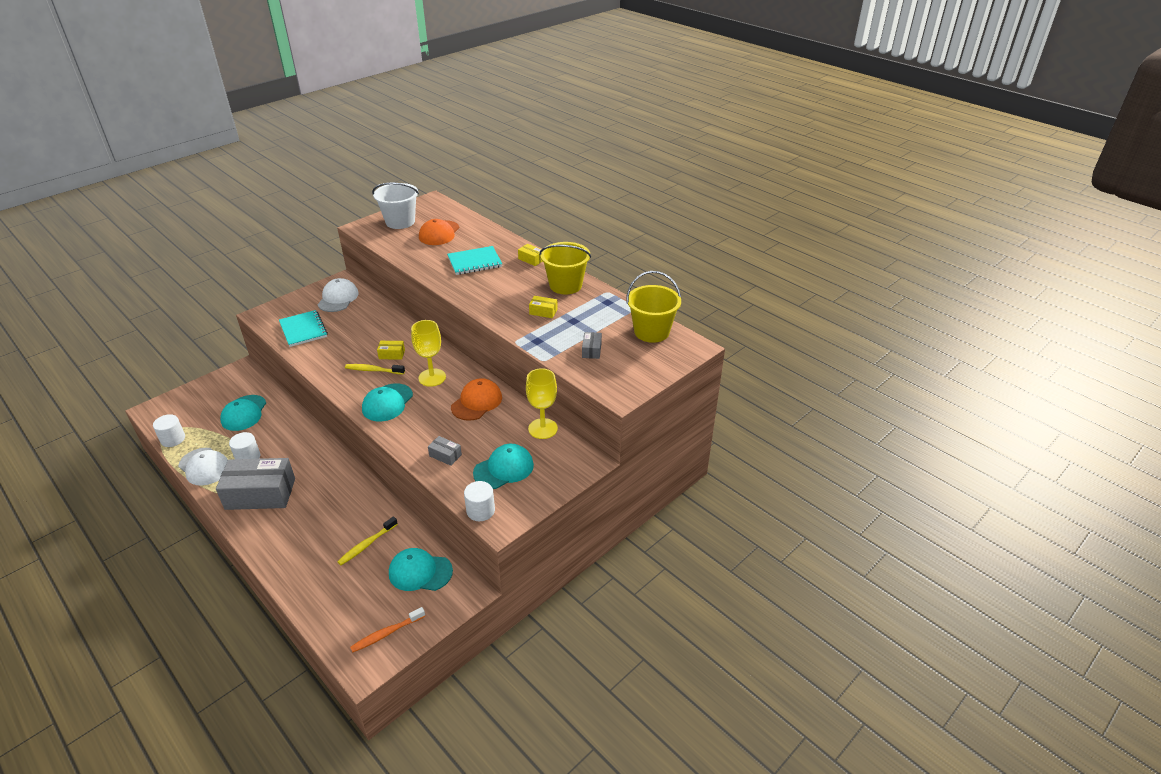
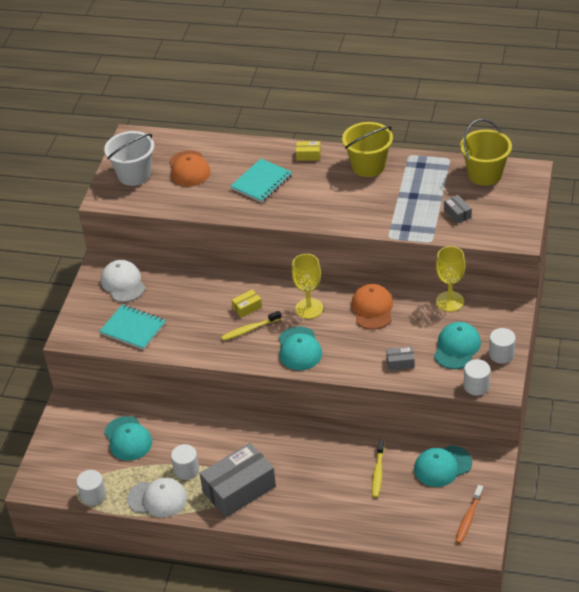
camera: 30 degrees left, 5 degrees up
(533, 496) = (501, 354): none -> white cylinder
(543, 312) = (379, 199): yellow box -> none

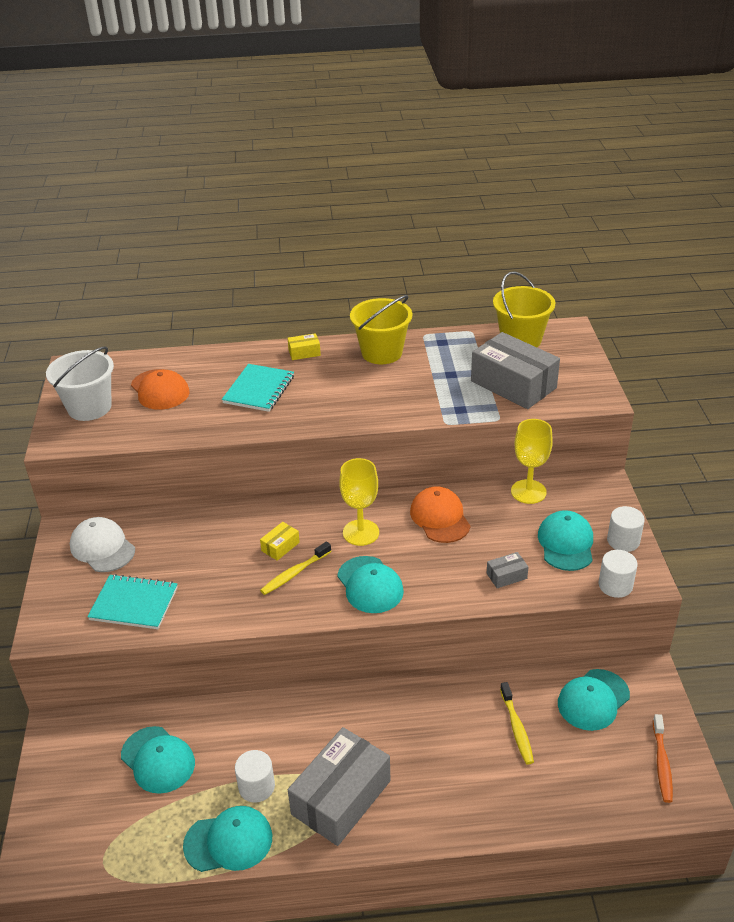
camera: 20 degrees left, 5 degrees down
(93, 495) = (130, 860): white cylinder -> none
(157, 499) = (228, 841): white cap -> turquoise cap
(457, 213) = (513, 384): grey box -> grey box, size x2.34

